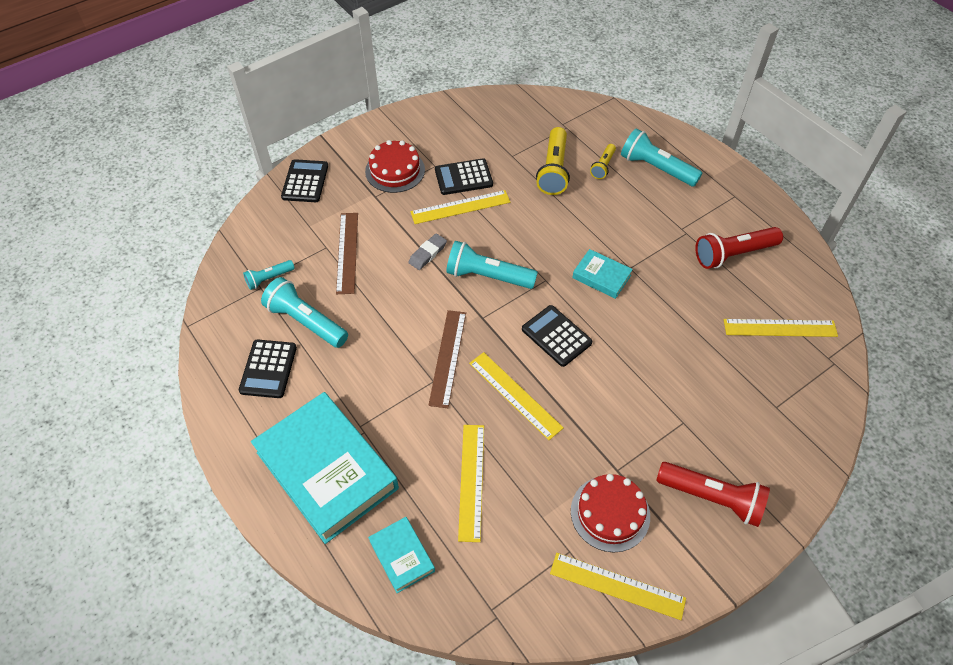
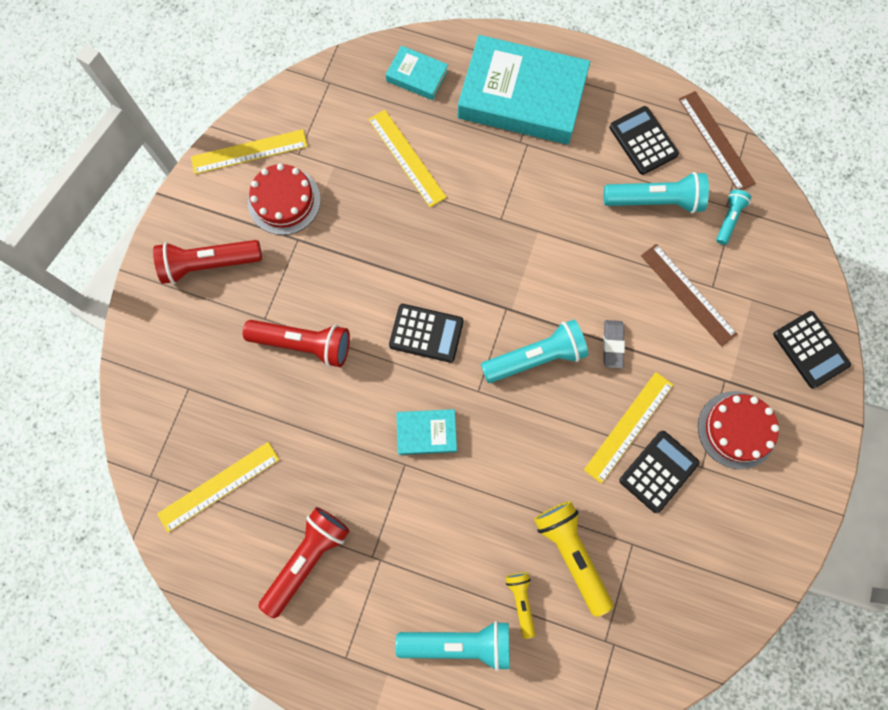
camera: 145 degrees right, 20 degrees up
(447, 357) = (506, 248): brown ruler -> brown ruler (716, 140)
(515, 395) = (423, 251): yellow ruler -> none
(660, 384) = (303, 344): none -> red flashlight

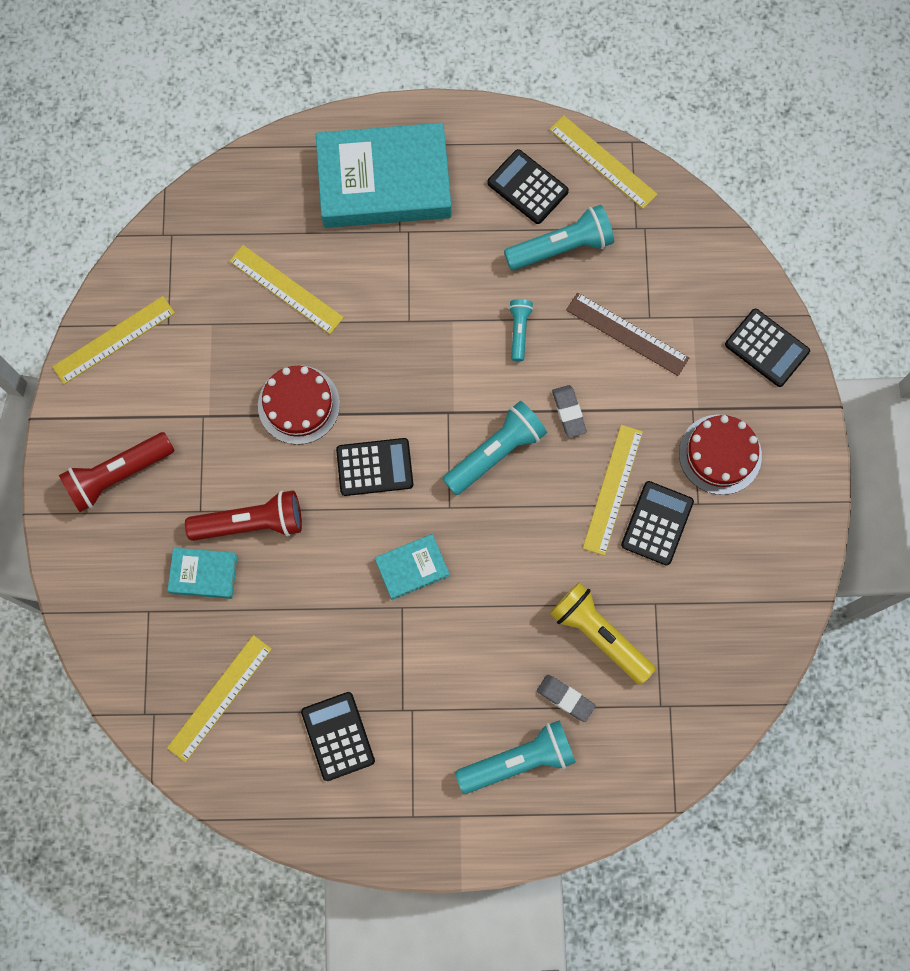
camera: 20 degrees left, 0 degrees up
(284, 201) = (172, 380): red cake -> red cake (299, 405)
(307, 559) = (338, 736): red flashlight -> black calculator
(417, 76) = (264, 196): turquoise book -> turquoise book (204, 574)
(521, 601) = (565, 698): yellow flashlight -> grey eraser
(716, 140) = (603, 161): brown ruler -> yellow ruler
(728, 219) = (642, 241): turquoise flashlight -> turquoise flashlight (519, 331)

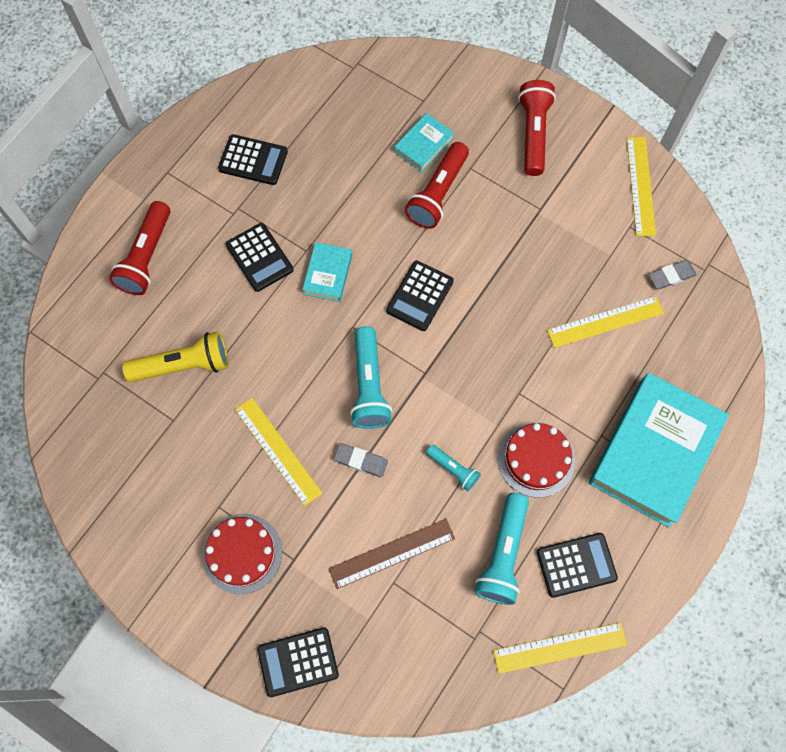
camera: 125 degrees right, 5 degrees down
(219, 697) = (333, 108): yellow ruler -> none
(299, 405) = (504, 275): red cake -> red cake (536, 459)
(518, 760) = (147, 256): turquoise flashlight -> red flashlight
(565, 698) = (160, 313): grey eraser -> grey eraser (671, 276)
(657, 523) = (228, 464): black calculator -> black calculator (259, 257)

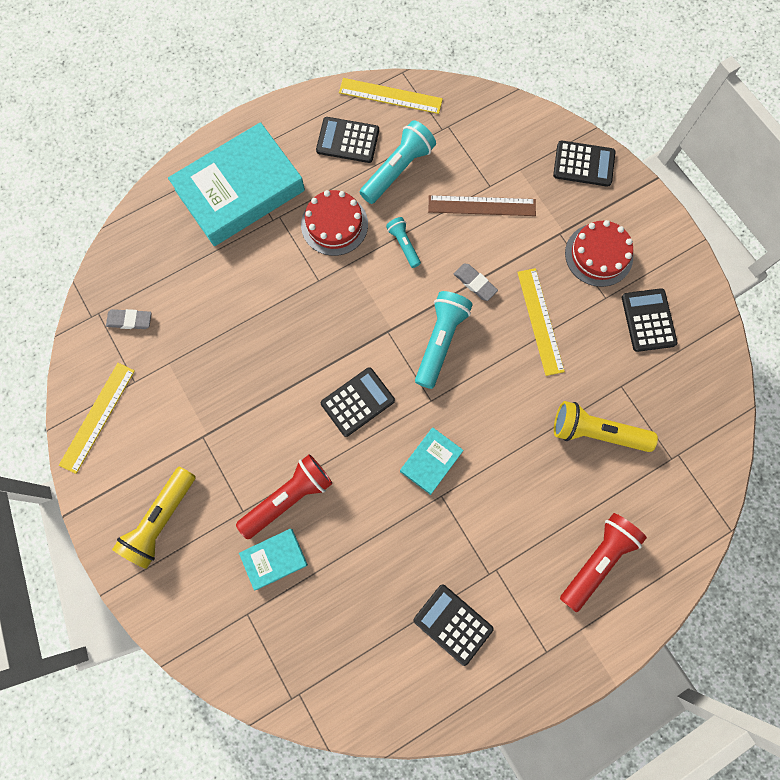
camera: 155 degrees left, 5 degrees up
(259, 257) = (488, 508): black calculator -> black calculator (648, 320)
(533, 134) = (161, 520): red flashlight -> yellow flashlight
(605, 322) = (211, 306): yellow ruler -> none

